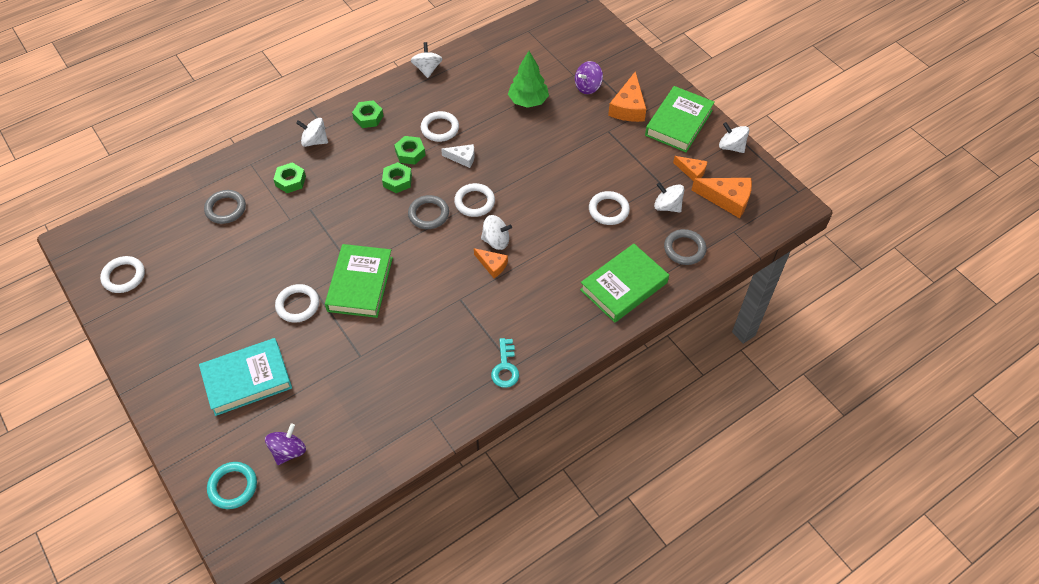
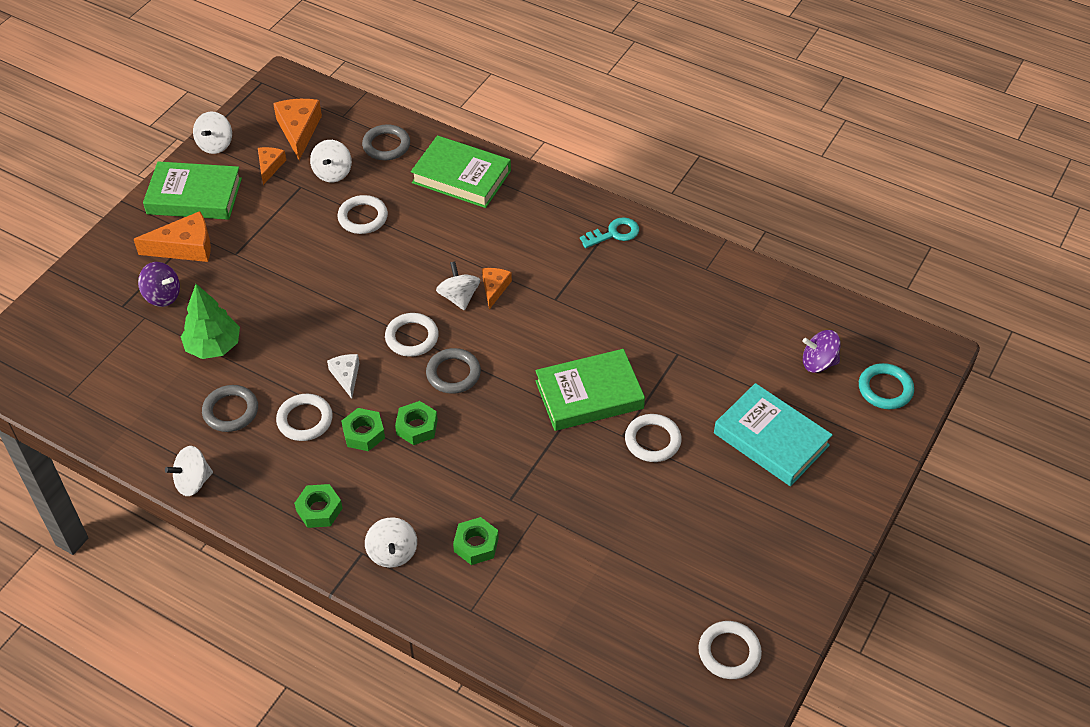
camera: 115 degrees left, 5 degrees down
(226, 209) = (561, 596): grey ring -> grey ring (230, 411)

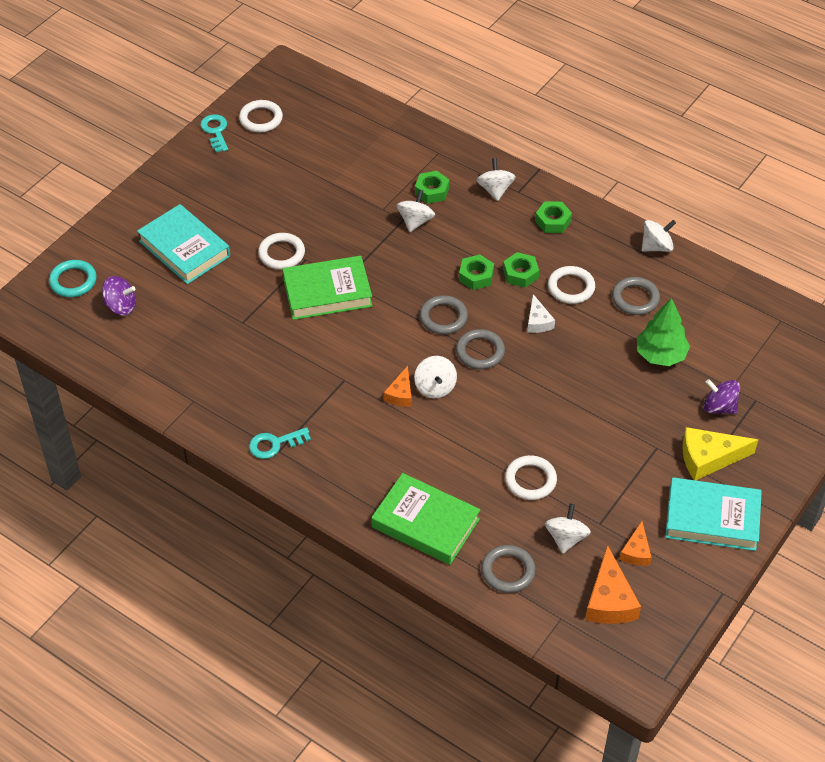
camera: 175 degrees left, 0 degrees up
(185, 247) = (709, 458): orange cheese -> yellow cheese
(194, 196) = (712, 518): green book -> turquoise book
(215, 144) = (702, 586): white spinning top -> white spinning top (415, 221)
(412, 337) = (480, 352): white ring -> grey ring
(787, 624) = (215, 131): none -> turquoise key

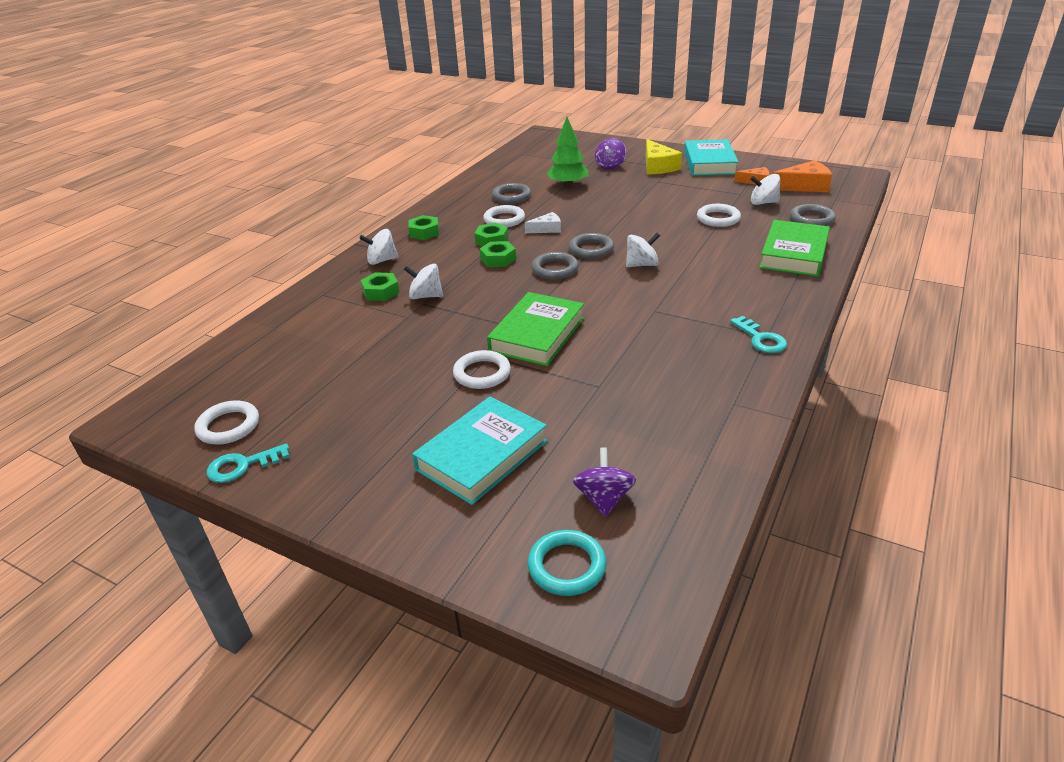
camera: 95 degrees left, 15 degrees down
(327, 292) = (537, 335): green book -> green book turned 45 degrees clockwise
(400, 394) = (658, 279): orange cheese -> none
(656, 246) = (453, 193): white spinning top -> none

